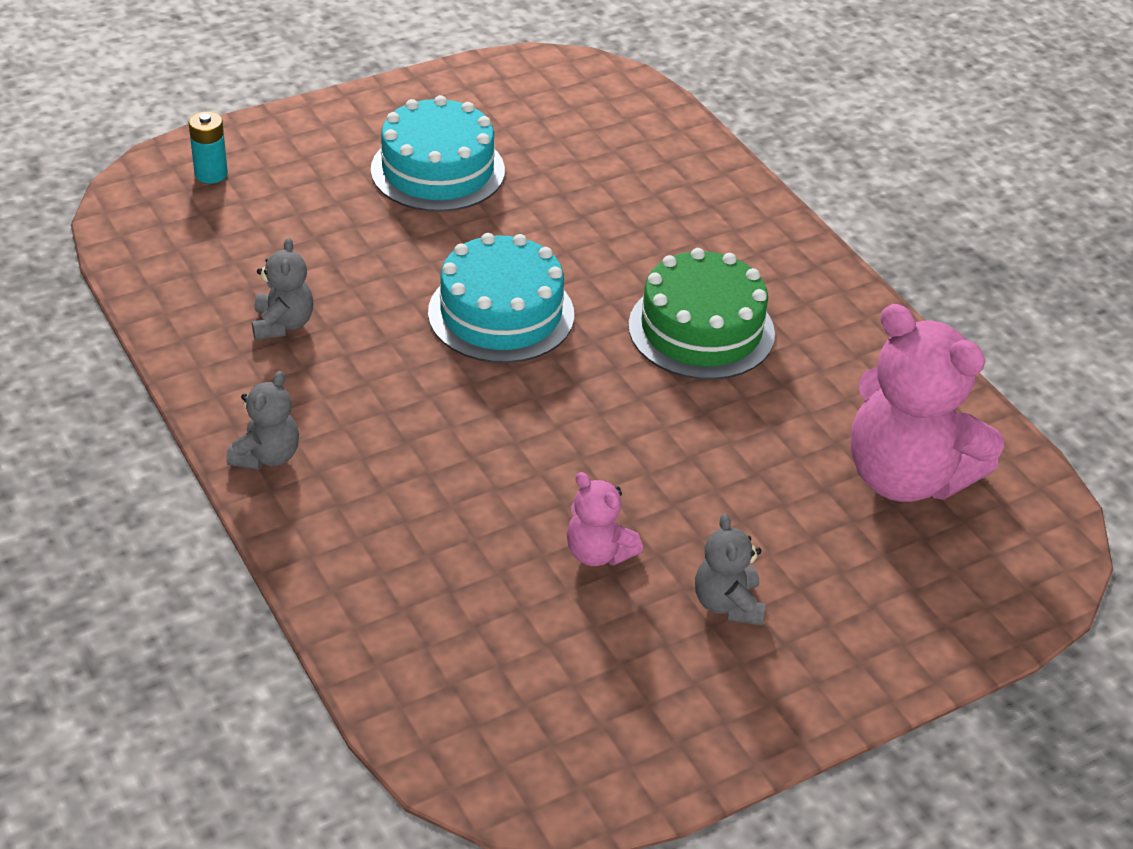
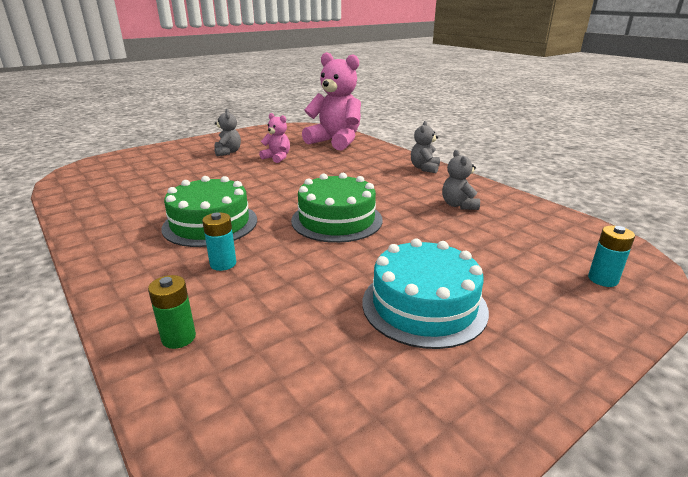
camera: 175 degrees right, 15 degrees down
(501, 313) = (337, 220): turquoise cake -> green cake
(665, 250) = (223, 264): none -> turquoise battery
(689, 169) = (178, 337): none -> green battery
(905, 476) = (127, 183): pink teddy bear -> pink teddy bear (335, 142)

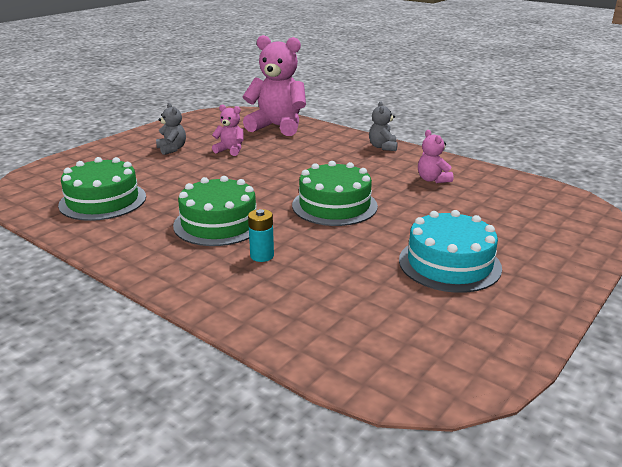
camera: 15 degrees left, 0 degrees up
(129, 190) = (103, 200): none -> green cake
(178, 337) = (274, 315): green battery -> none
(458, 205) = (432, 179): grey teddy bear -> pink teddy bear
(602, 279) = (569, 226): turquoise battery -> none

